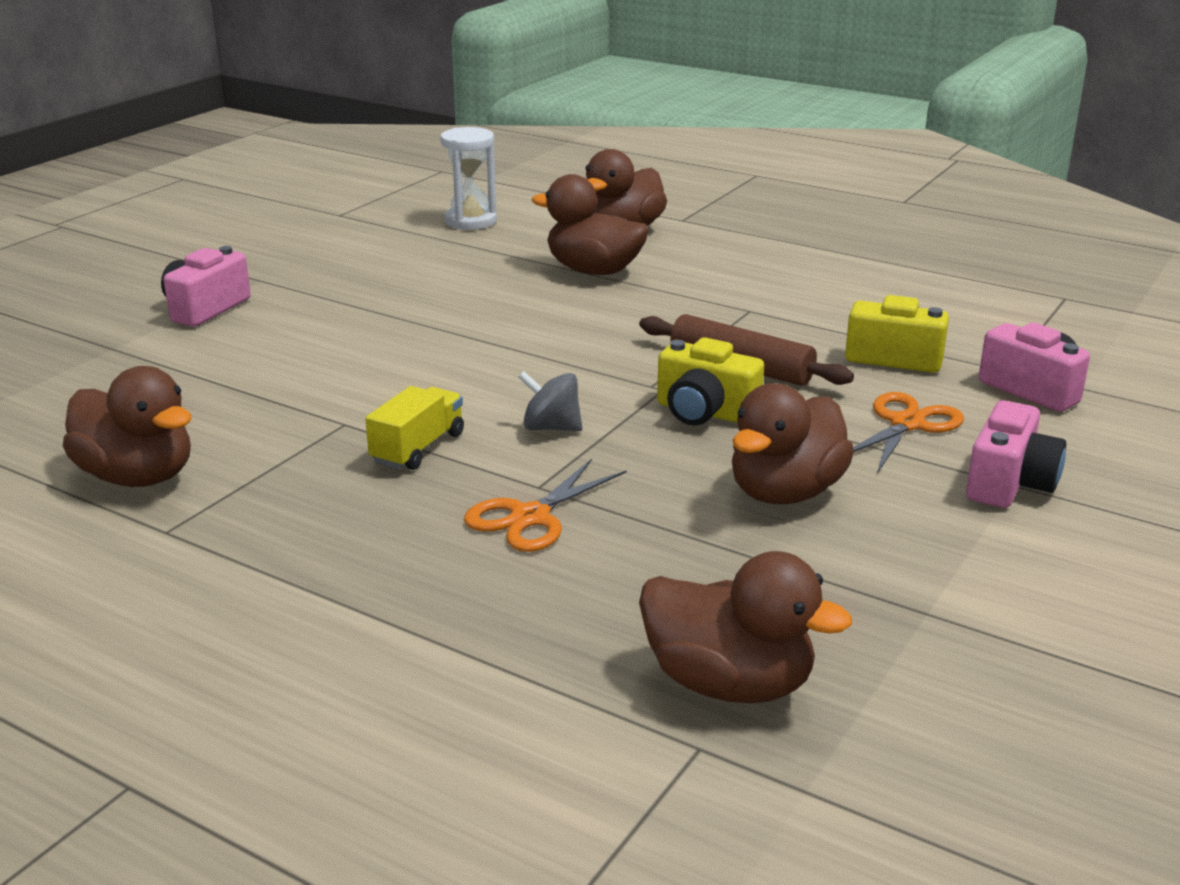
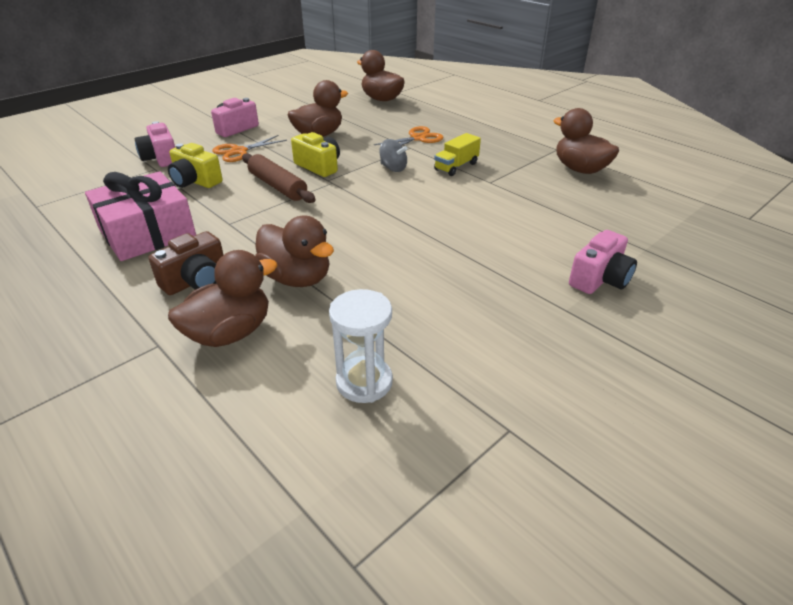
camera: 165 degrees left, 10 degrees up
(709, 257) = (196, 281): none -> brown camera
(845, 288) = (147, 232): none -> pink gift

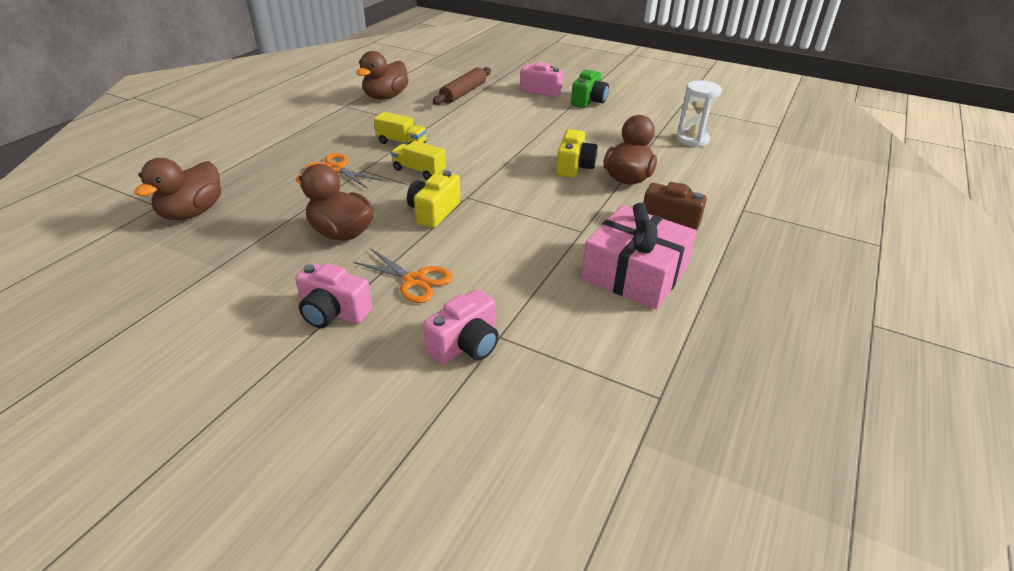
camera: 110 degrees left, 0 degrees up
(195, 181) = (514, 285): yellow camera -> yellow camera (574, 167)
(230, 333) = (704, 187): brown duck -> none
(277, 186) = (493, 225): brown rolling pin -> brown rolling pin (463, 93)
(393, 168) = (419, 171): grey spinning top -> yellow truck
(549, 315) = (588, 101): none -> green camera

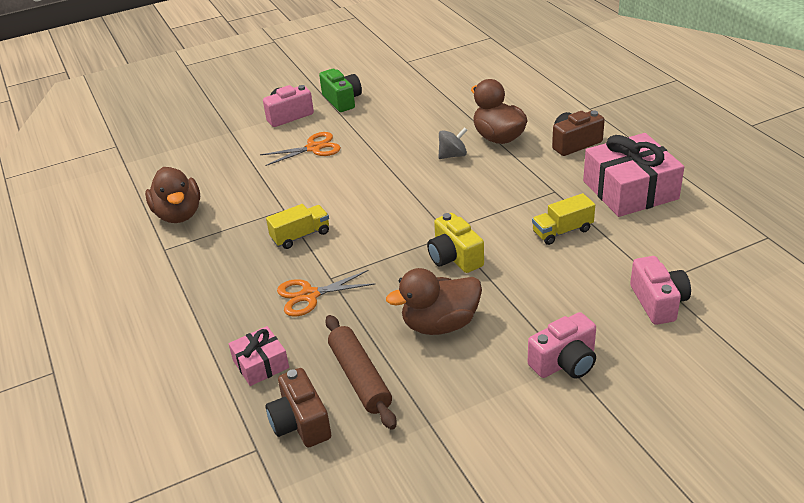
camera: 50 degrees left, 0 degrees up
(192, 213) = (300, 423): brown duck -> brown camera
(247, 177) = (261, 364): none -> pink gift
(415, 280) = (553, 302): orange scissors -> orange scissors (313, 148)
(419, 171) = (371, 243): yellow truck -> yellow truck (562, 231)
(463, 93) = (234, 162): brown rolling pin -> brown rolling pin (360, 378)
(574, 167) = (453, 155): yellow camera -> grey spinning top
(692, 140) = (469, 82): white hourglass -> none

